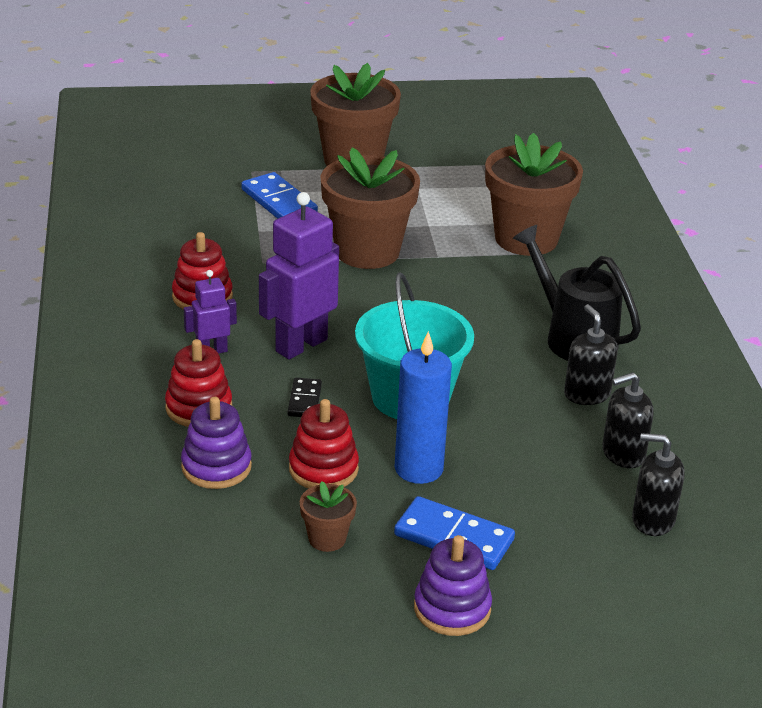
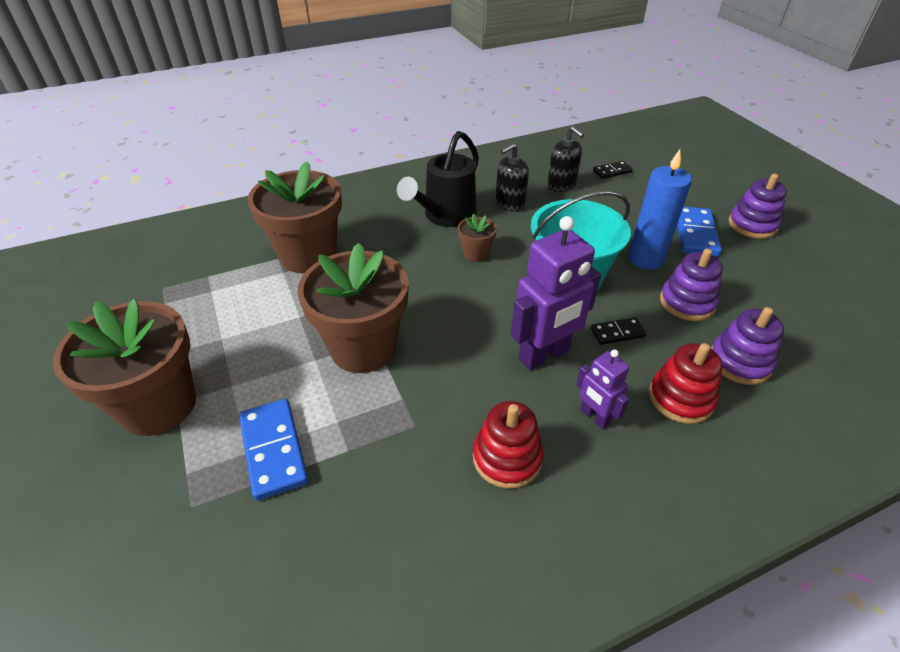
camera: 105 degrees left, 10 degrees up
(279, 202) = (273, 450): blue domino -> blue domino turned 60 degrees counterclockwise
(301, 345) = (544, 355): purple robot -> purple robot turned 60 degrees counterclockwise
(323, 469) = (687, 302): red stacking toy -> purple stacking toy
(327, 539) = (751, 284): brown flower pot -> brown flower pot (476, 254)
(652, 520) = (612, 171): black soap dispenser -> black domino

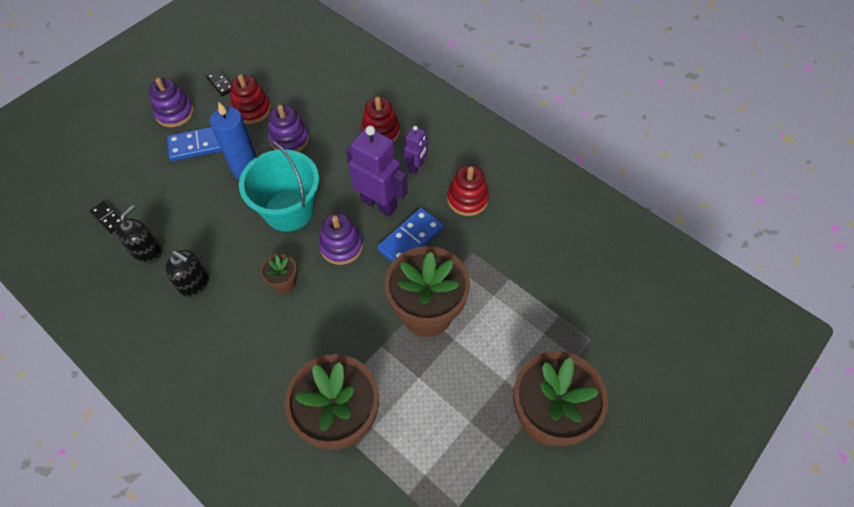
camera: 115 degrees left, 15 degrees up
(273, 450) = (533, 319): blue domino -> blue domino (410, 239)
(445, 216) = (234, 330): black watering can -> none
(617, 333) = (338, 170): black domino -> black domino (221, 84)
(739, 362) = (336, 109): purple stacking toy -> purple stacking toy (341, 246)
(749, 282) = (252, 110): none -> red stacking toy

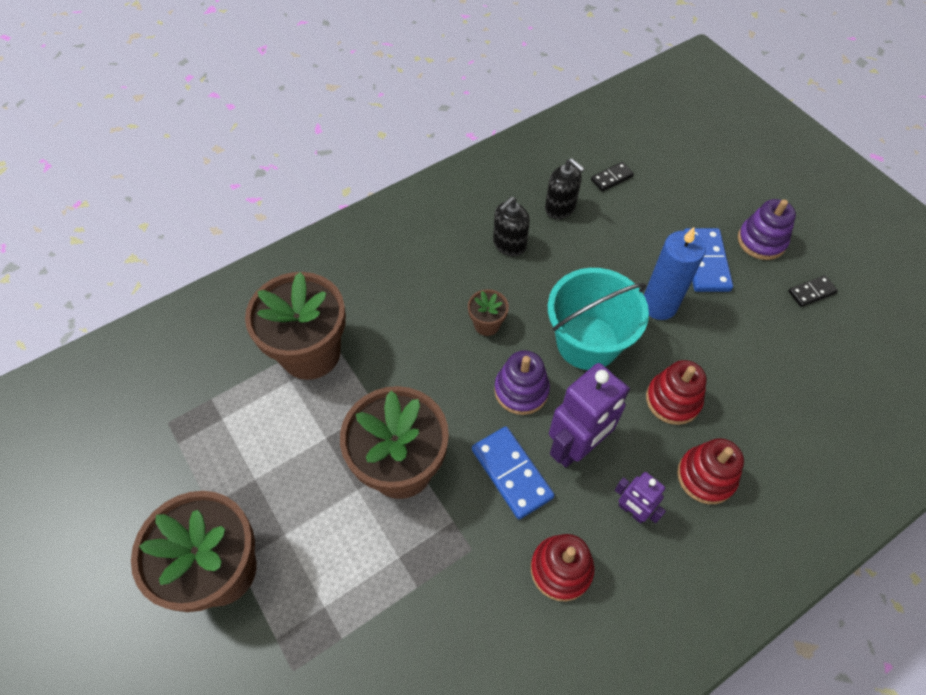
camera: 105 degrees right, 0 degrees up
(252, 110) = (761, 322): red stacking toy -> red stacking toy (673, 400)
(289, 139) = (703, 358): purple stacking toy -> none

